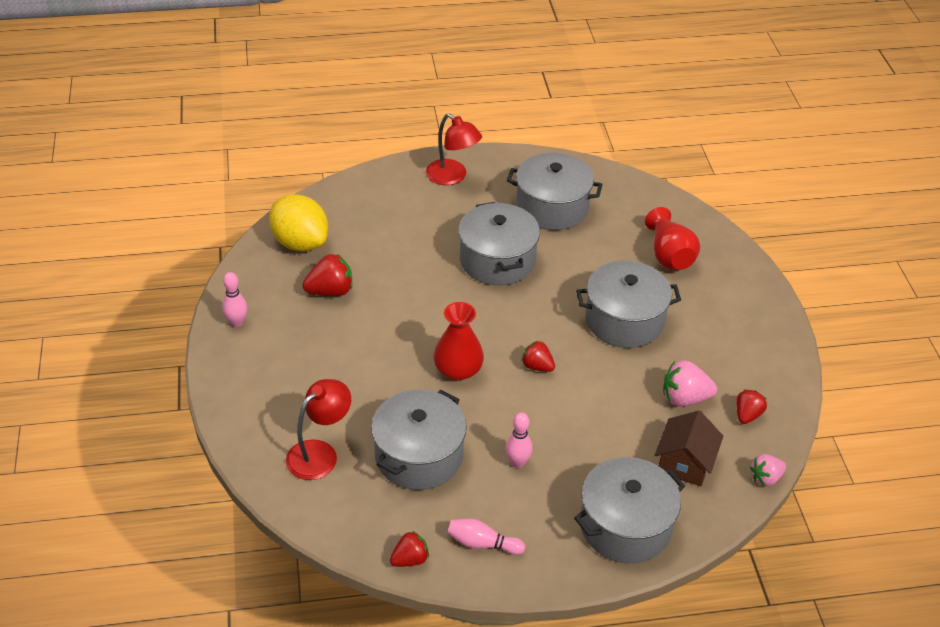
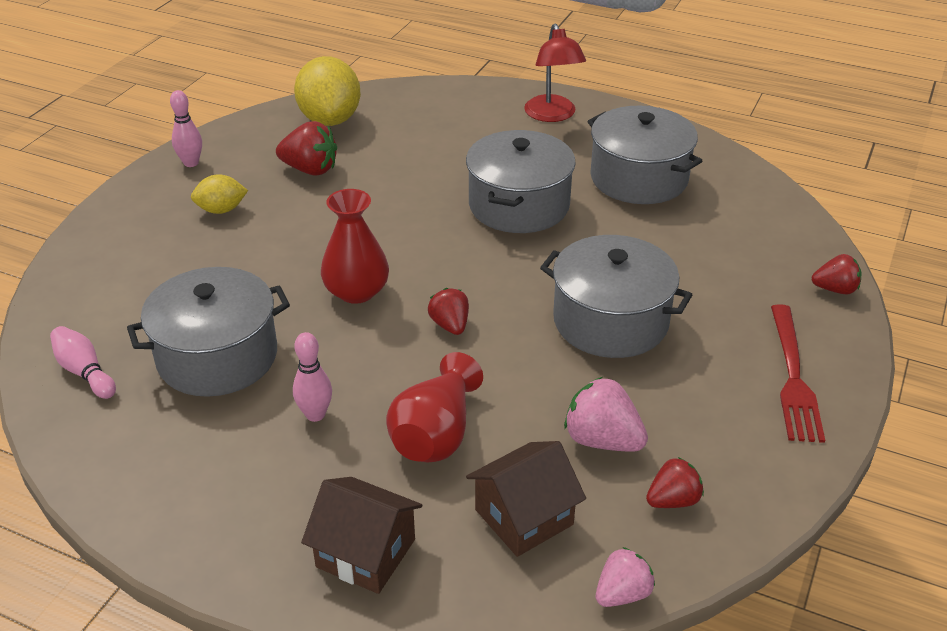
camera: 35 degrees right, 5 degrees down
(302, 350) = (221, 210): none -> yellow lemon
(320, 453) = (124, 308): red lamp -> none
(410, 559) = (84, 457): red strawberry -> red strawberry (835, 289)
(482, 544) = (177, 482): pink bowling pin -> pink bowling pin (85, 372)
(625, 526) = (365, 553): grey pot -> brown house
(669, 255) = (741, 276): red vase -> red vase (435, 434)
(747, 312) = (794, 378): none -> red fork
(765, 478) = (622, 594): pink strawberry -> pink strawberry turned 135 degrees clockwise

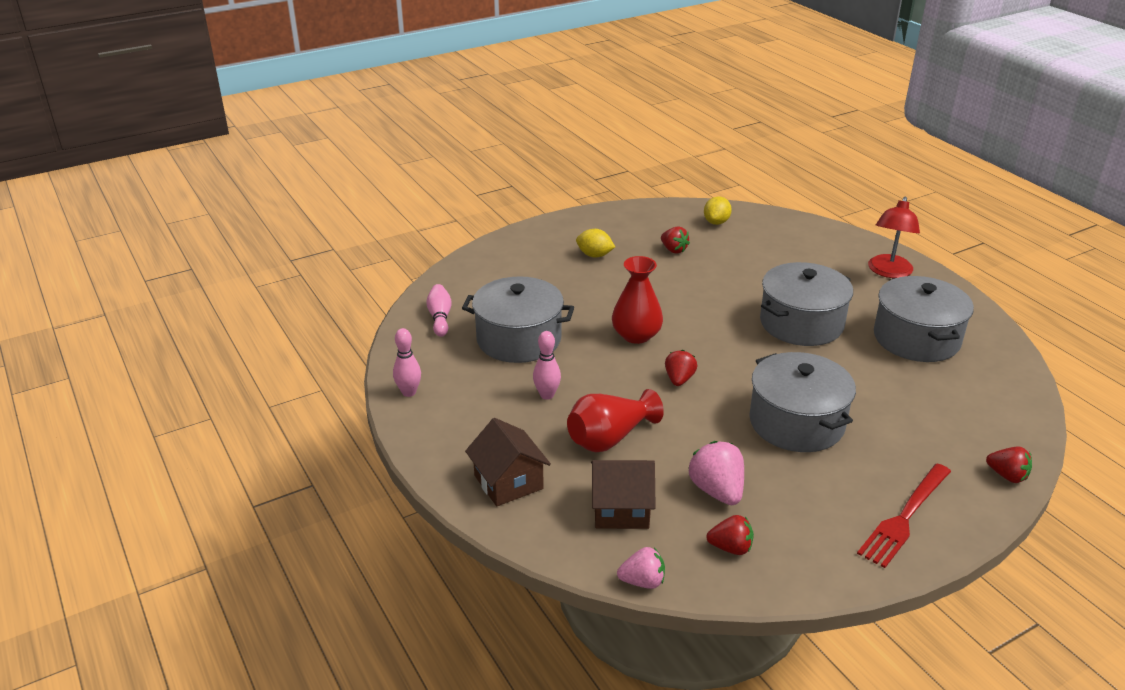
camera: 35 degrees right, 5 degrees down
(191, 163) = (600, 220): pink bowling pin -> pink bowling pin (409, 392)
(310, 169) = (673, 250): red strawberry -> red strawberry, size x0.66
(330, 119) = (716, 222): yellow lemon -> yellow lemon, size x0.53

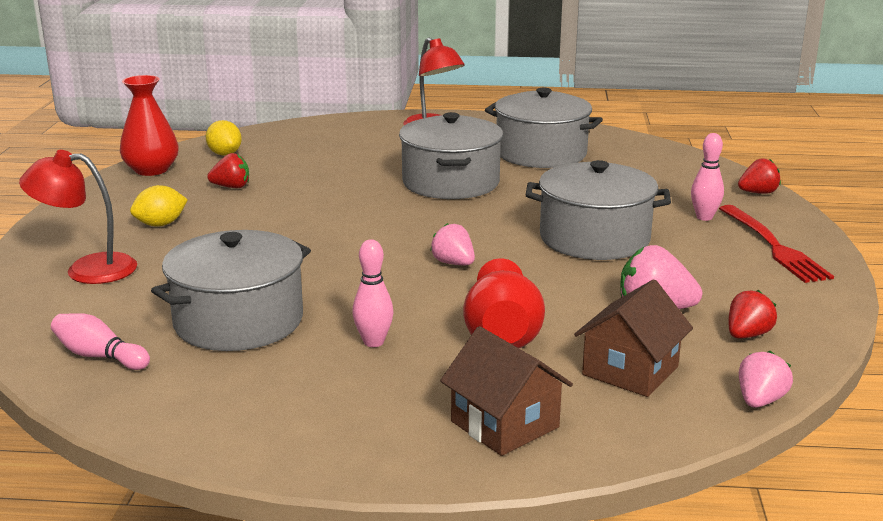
camera: 55 degrees left, 10 degrees down
(409, 392) = (223, 435): pink bowling pin -> pink bowling pin (704, 217)
(508, 482) = (504, 424): brown house -> brown house turned 45 degrees clockwise
(517, 264) = (87, 269): none -> red lamp
(636, 335) = (345, 256): red vase -> red vase (151, 170)
(679, 379) = (453, 263): red strawberry -> pink strawberry

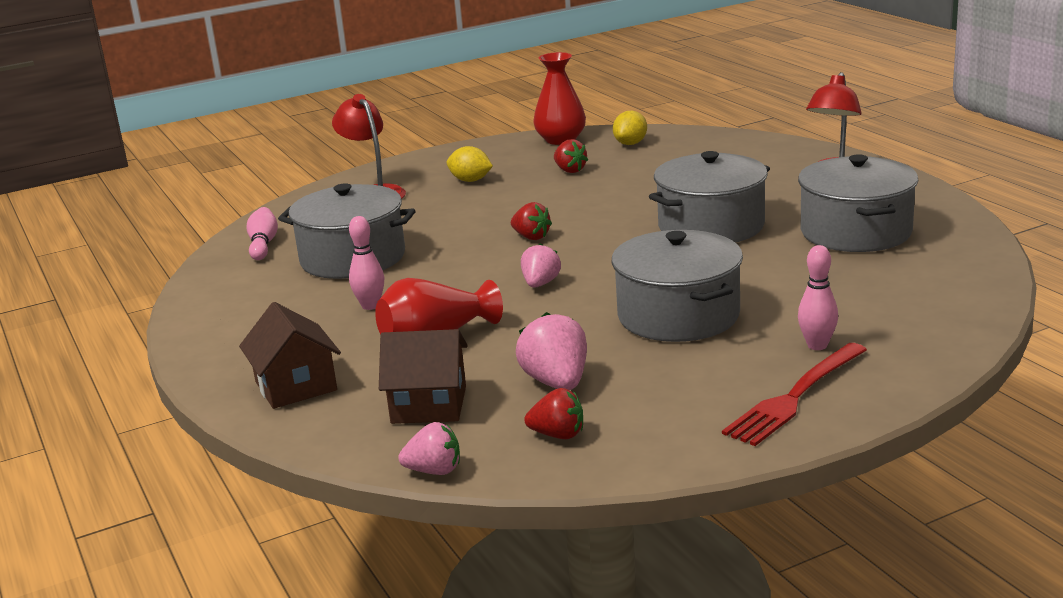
camera: 60 degrees right, 0 degrees up
(504, 424) = (296, 386): brown house -> brown house turned 45 degrees counterclockwise
(758, 193) = (942, 352): red strawberry -> red strawberry (531, 237)

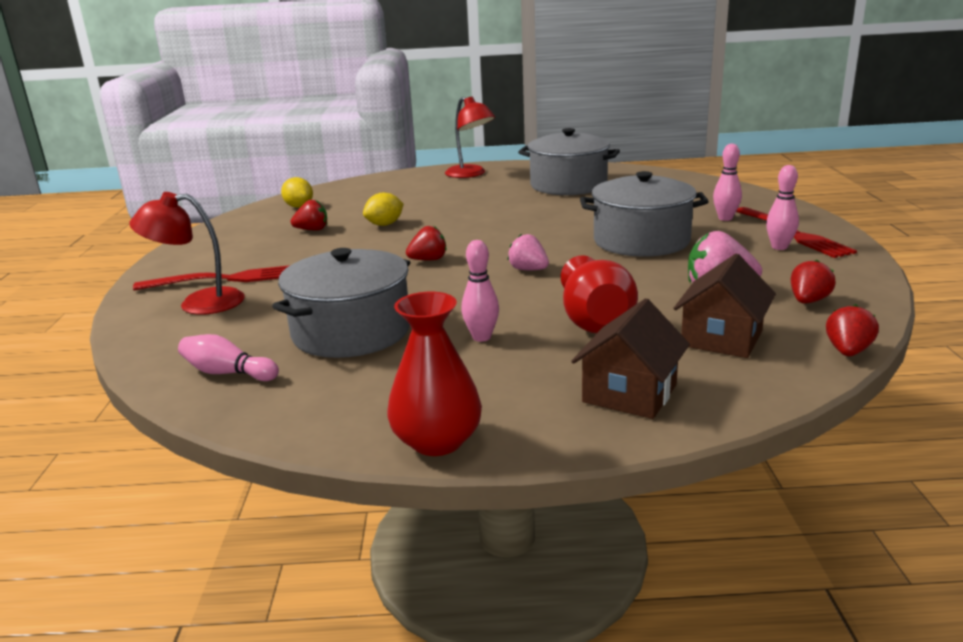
camera: 65 degrees left, 0 degrees up
(296, 386) = (629, 393): brown house -> brown house turned 60 degrees counterclockwise
(427, 184) = (227, 279): none -> red fork
(434, 471) = (847, 351): pink strawberry -> red strawberry
(470, 180) = (257, 263): yellow lemon -> yellow lemon (385, 224)
(561, 140) = (238, 223): red vase -> red vase (437, 441)
(711, 226) = (501, 211): grey pot -> none
(731, 395) = (779, 247): none -> pink bowling pin

